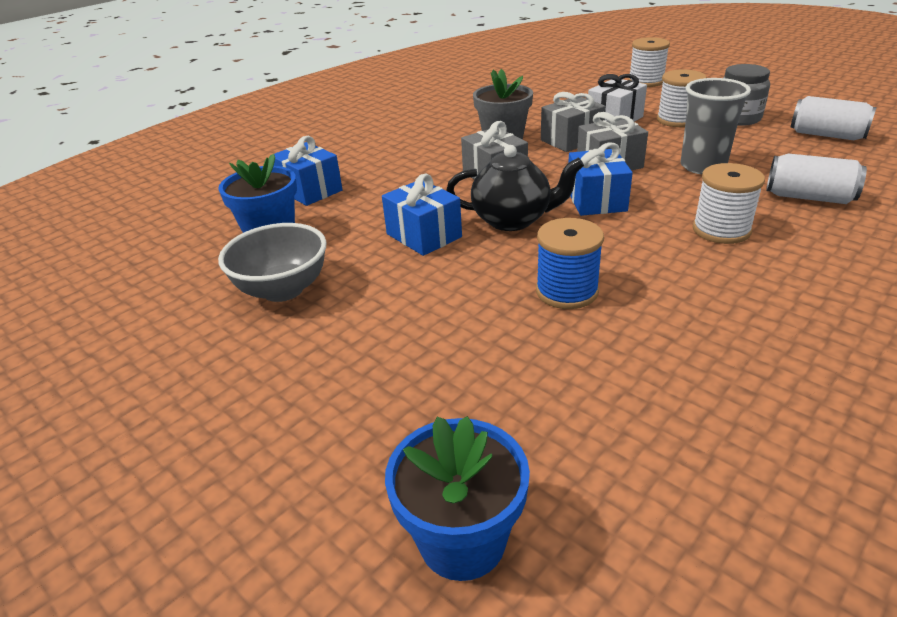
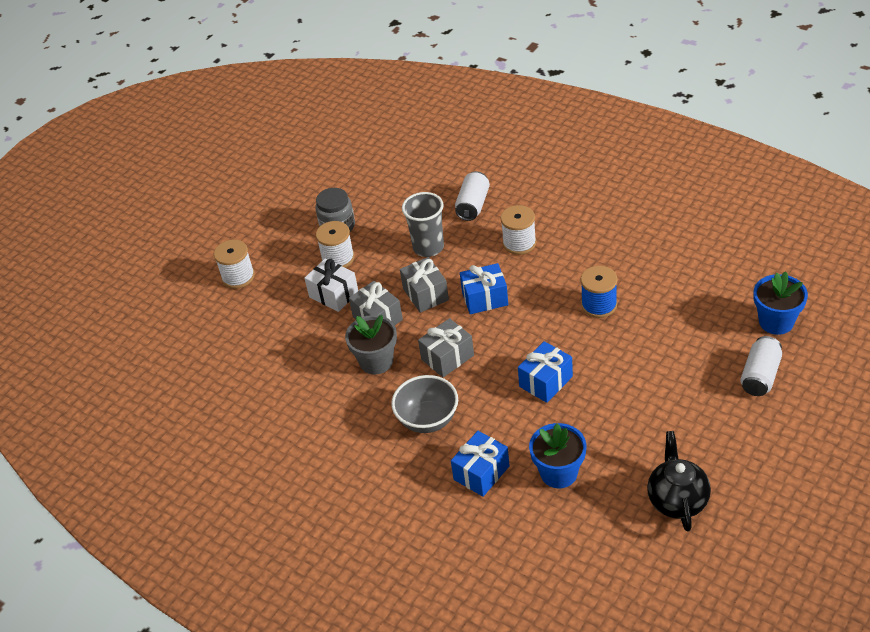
camera: 95 degrees left, 10 degrees up
(283, 289) = (626, 440): grey bowl -> grey bowl (428, 420)
(513, 220) = (518, 338): black teapot -> black teapot (677, 500)
(826, 135) = (374, 186): white can -> white can (760, 376)

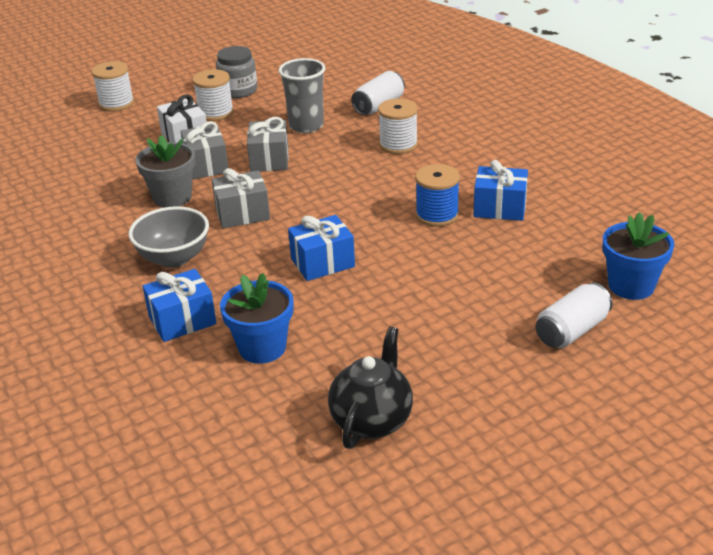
camera: 20 degrees right, 10 degrees down
(485, 298) = (323, 178): blue gift -> blue gift (499, 208)

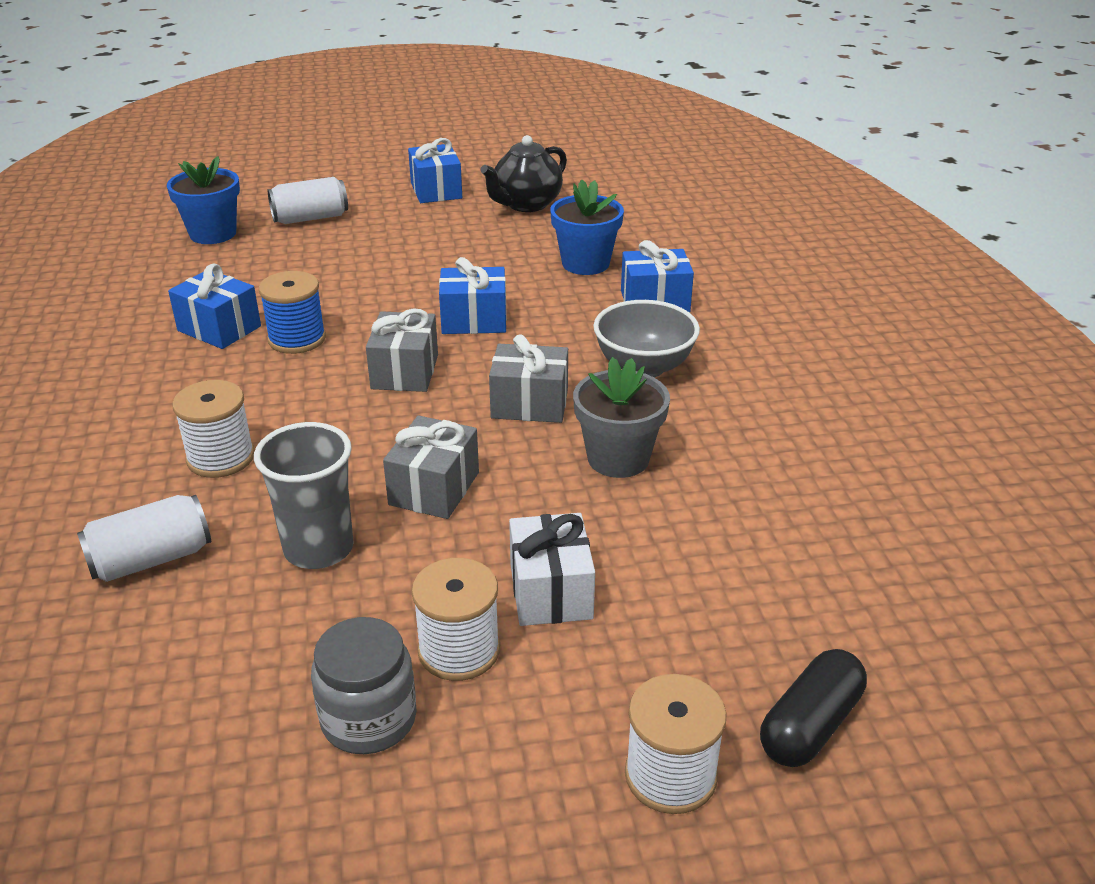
camera: 160 degrees left, 0 degrees up
(61, 126) = (810, 725): none -> black capsule
(206, 165) = (540, 507): grey gift -> grey gift (405, 372)
(490, 414) = (436, 190): none -> blue gift

